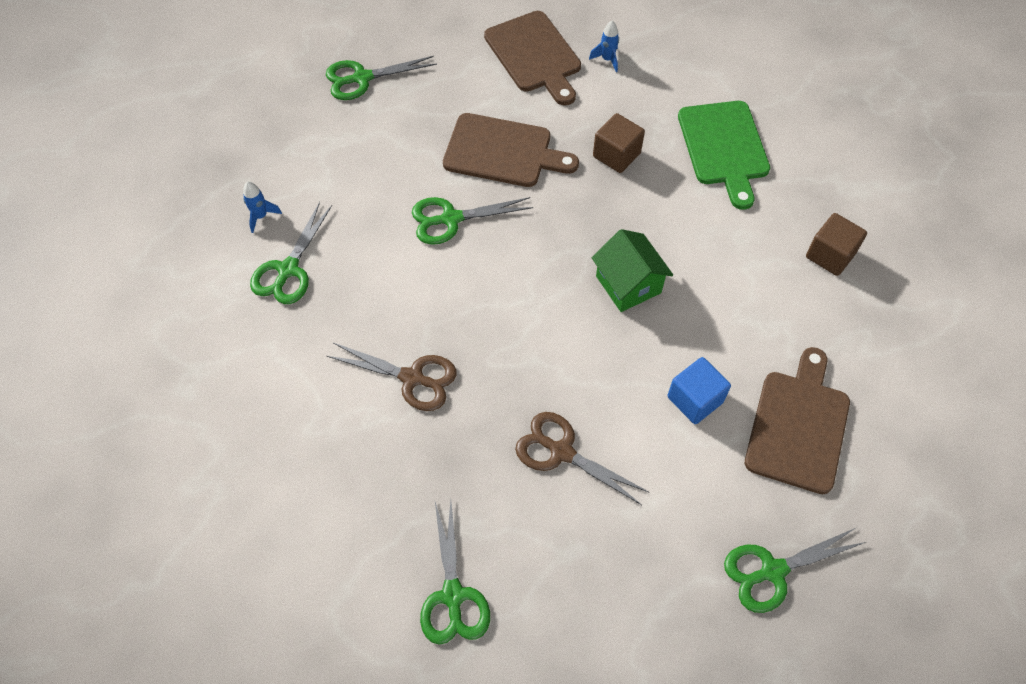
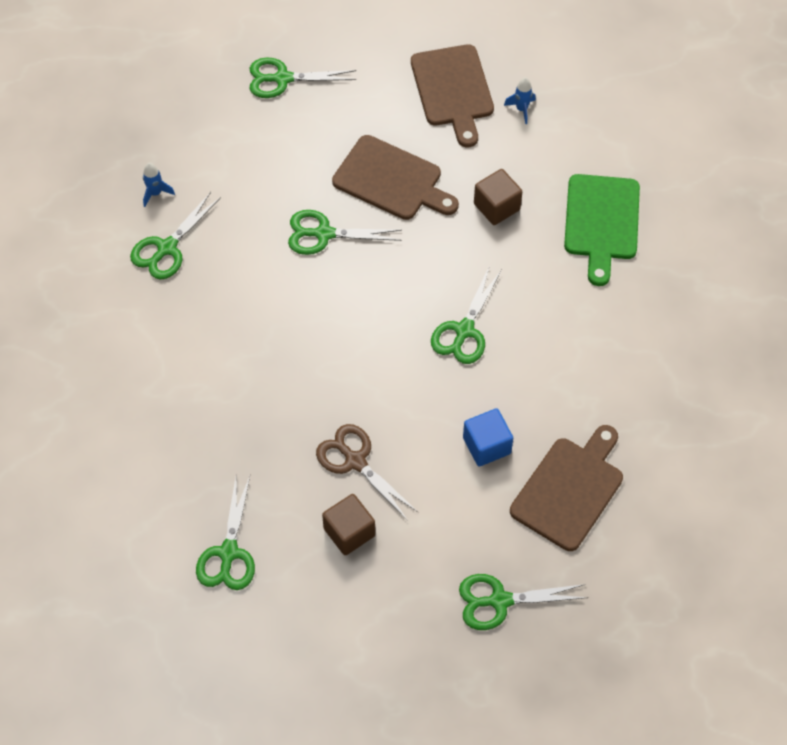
camera: 15 degrees right, 0 degrees up
(412, 378) = (247, 369): brown scissors -> none
(628, 284) = (464, 331): green house -> green scissors
(830, 255) = (661, 347): brown cube -> brown cube (349, 532)

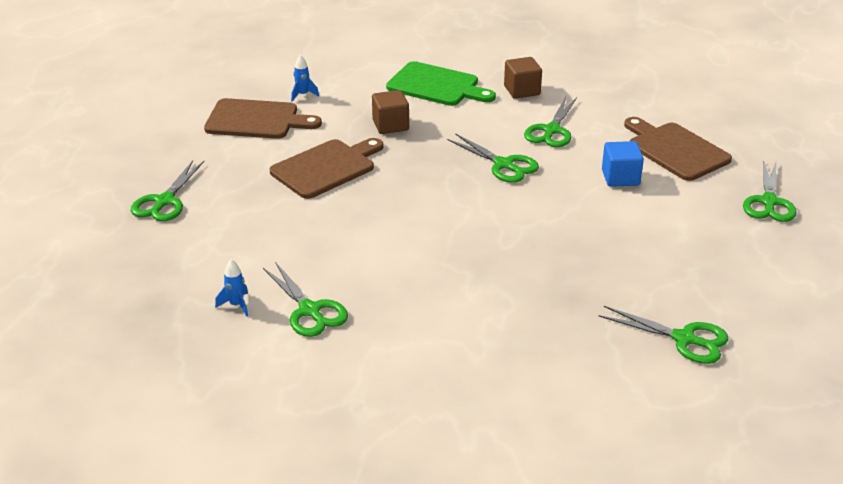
camera: 70 degrees left, 25 degrees down
(324, 234) = (358, 214): green scissors -> green scissors (551, 130)
(349, 532) = (682, 263): brown cube -> brown cube (522, 90)
(355, 461) = (610, 245): brown scissors -> none

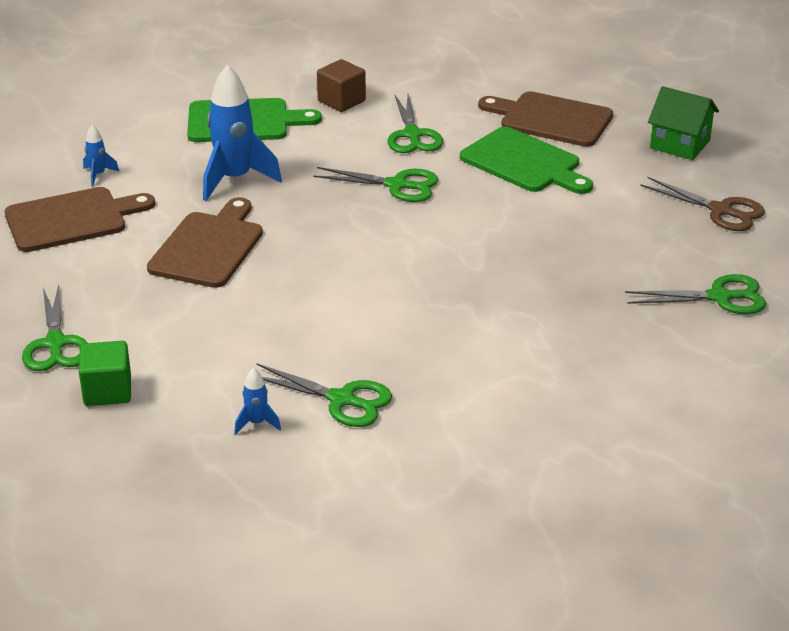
camera: 30 degrees left, 0 degrees up
(164, 246) = (107, 391): none -> green cube
(390, 125) = (235, 179): brown cube -> blue rocket
(620, 177) = (524, 163): blue cube -> green cutting board
(753, 267) = (720, 211): none -> brown scissors
(769, 202) = (680, 144): green scissors -> green house

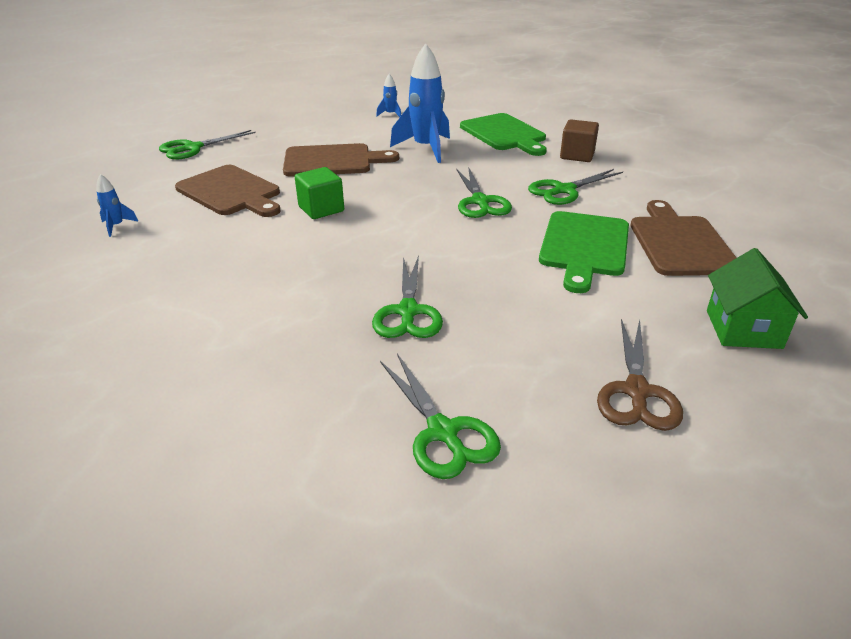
camera: 65 degrees right, 0 degrees up
(72, 219) = (333, 120): brown cutting board -> brown cutting board (231, 192)
(107, 391) = (145, 173): green cube -> green cube (321, 209)
(341, 400) = (155, 250): green scissors -> green scissors (408, 311)

